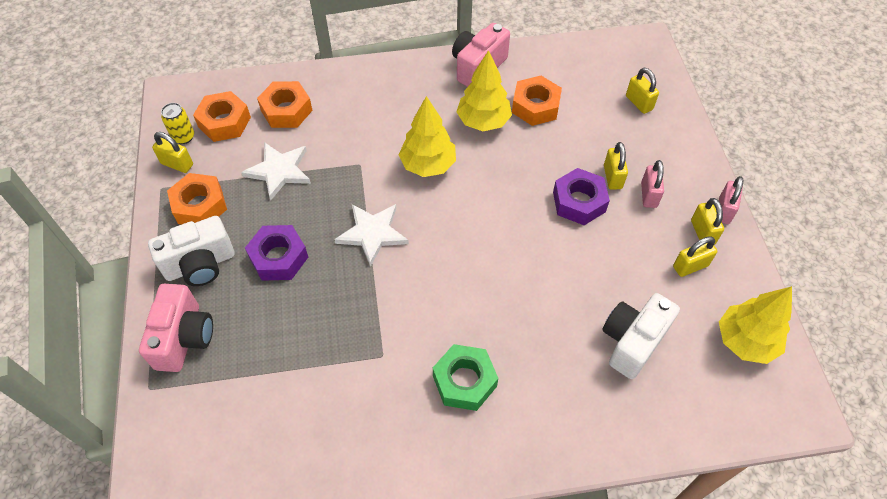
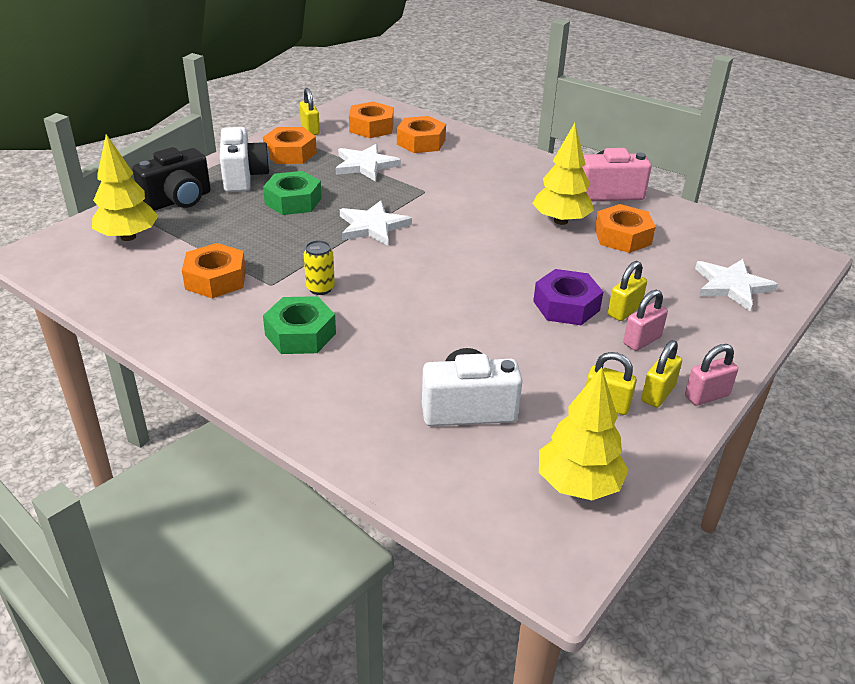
camera: 45 degrees right, 20 degrees down
(183, 137) = (335, 121): yellow can -> yellow can (320, 288)
(184, 338) = (178, 200): pink camera -> black camera
(200, 265) = (243, 177): white camera -> white camera turned 120 degrees counterclockwise
(278, 257) = (293, 201): purple nut -> green nut
(337, 389) = (216, 279): none -> orange nut
(428, 165) = (474, 218): yellow tree -> yellow tree (128, 237)
(639, 103) = (731, 286): yellow padlock -> white star

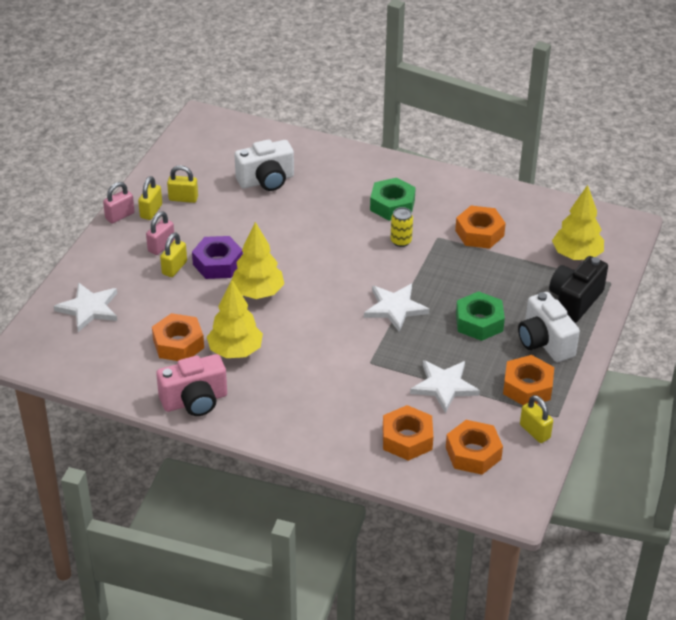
camera: 165 degrees right, 5 degrees up
(578, 485) = (196, 154): yellow tree -> yellow tree (258, 293)

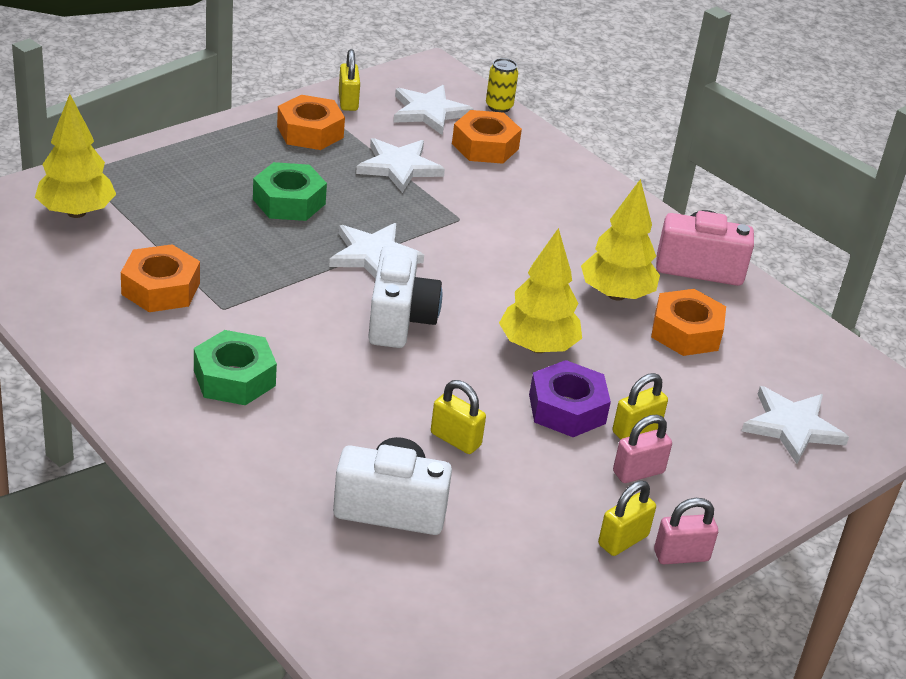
camera: 155 degrees left, 5 degrees down
(183, 198) = (554, 539): yellow padlock -> yellow padlock (455, 439)
(401, 241) = (279, 325): yellow can -> yellow can (499, 107)
(473, 453) = (429, 112): orange nut -> white star
(544, 342) = (240, 156): white camera -> white camera (399, 320)
(575, 301) = (150, 174): black camera -> none

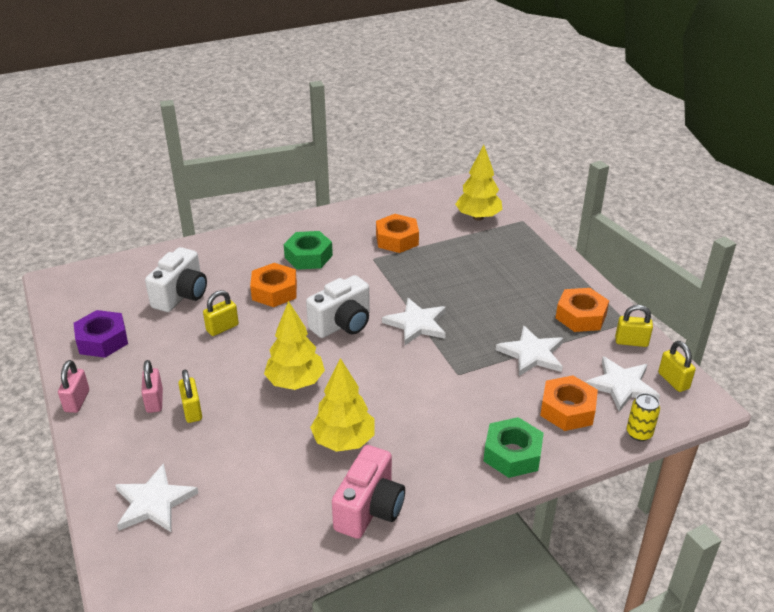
camera: 110 degrees right, 0 degrees up
(289, 201) = (486, 295): green nut -> green nut (512, 454)
(399, 320) = (342, 324): white camera -> white camera turned 60 degrees counterclockwise
(567, 409) = (228, 382): purple nut -> purple nut (102, 340)
(623, 540) = (104, 378): yellow padlock -> yellow padlock (673, 381)
(686, 332) = (285, 471): orange nut -> orange nut (274, 291)

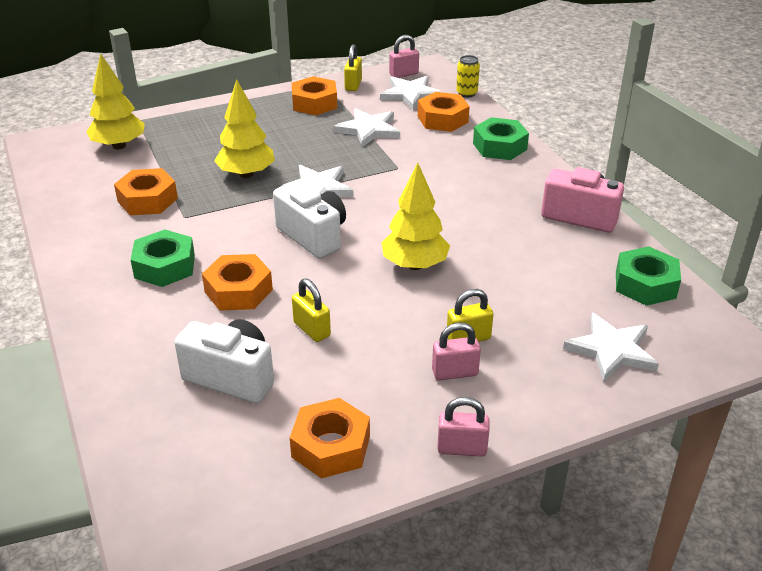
camera: 90 degrees left, 0 degrees up
(102, 340) = (331, 446): purple nut -> orange nut
(243, 546) = (645, 284): none -> green nut
(344, 441) = (499, 231): yellow tree -> yellow tree (246, 174)
(673, 381) = (404, 74): yellow padlock -> pink padlock

